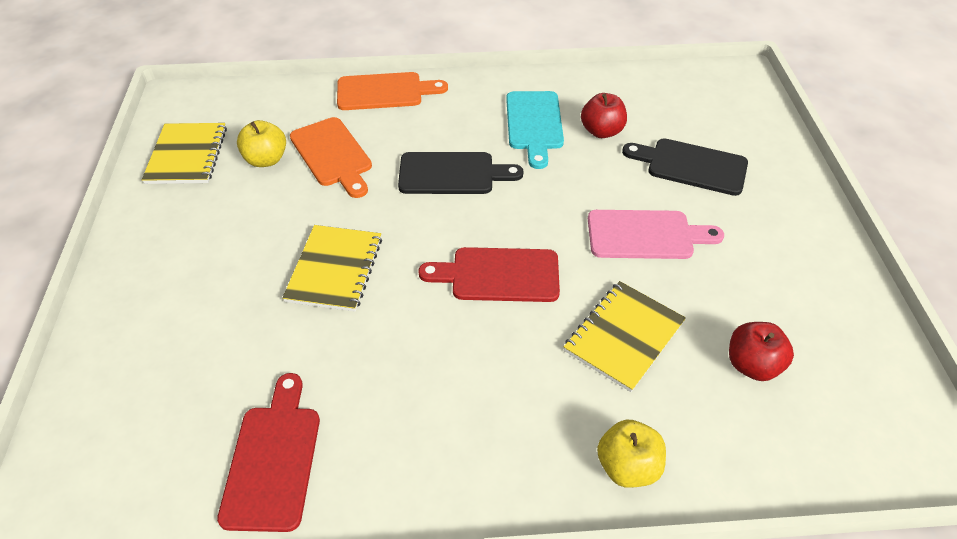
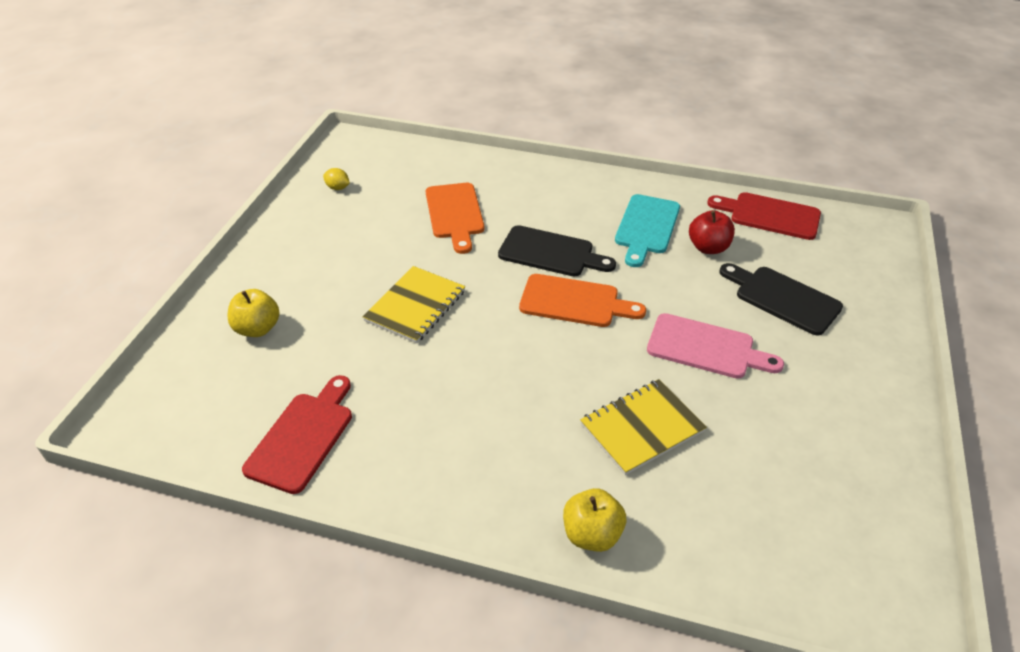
camera: 20 degrees right, 5 degrees down
(187, 155) = (338, 188): yellow notebook -> yellow lemon
(266, 160) = (398, 205): yellow apple -> yellow apple (257, 328)
(384, 92) = (523, 171): orange cutting board -> orange cutting board (574, 302)
(499, 275) = (552, 347): red cutting board -> red cutting board (770, 215)
(752, 365) = (754, 486): red apple -> none

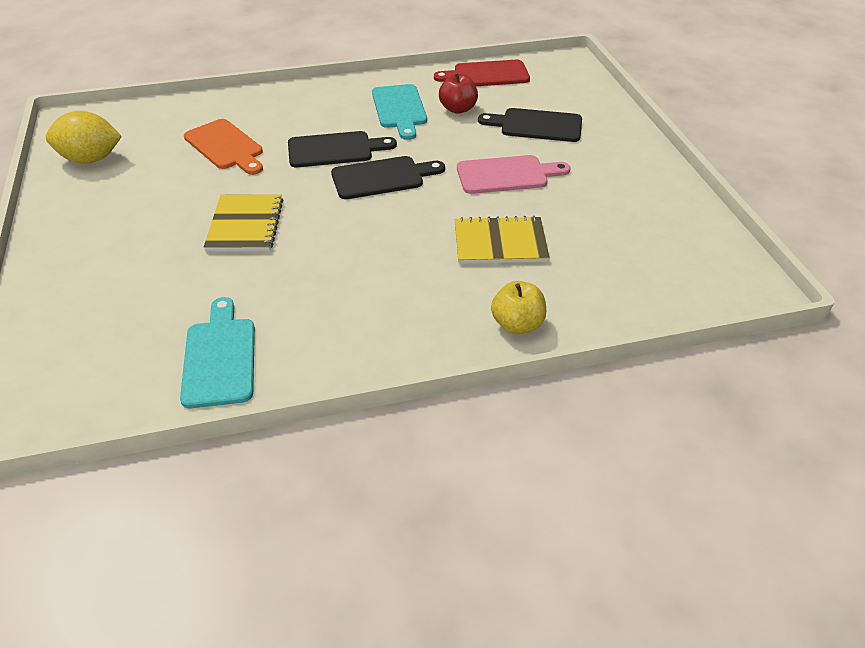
camera: 30 degrees left, 0 degrees up
(257, 328) = (101, 294): yellow apple -> none
(303, 437) = (219, 357): red cutting board -> turquoise cutting board
(338, 188) = (91, 159): yellow lemon -> yellow lemon, size x2.23
(574, 302) = (382, 177): orange cutting board -> black cutting board
(642, 428) = (500, 243): yellow notebook -> yellow notebook turned 60 degrees clockwise

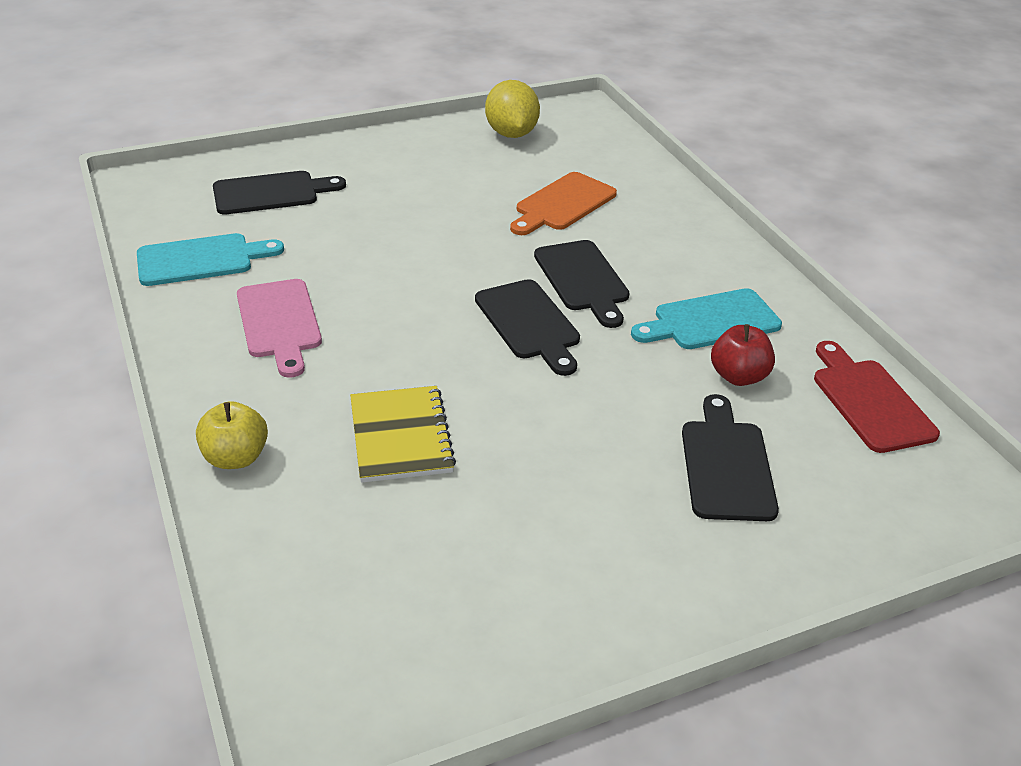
camera: 80 degrees right, 5 degrees down
(111, 310) = (271, 193): none -> black cutting board
(245, 225) = (411, 241): yellow notebook -> none
(506, 175) = (568, 436): pink cutting board -> pink cutting board (279, 323)

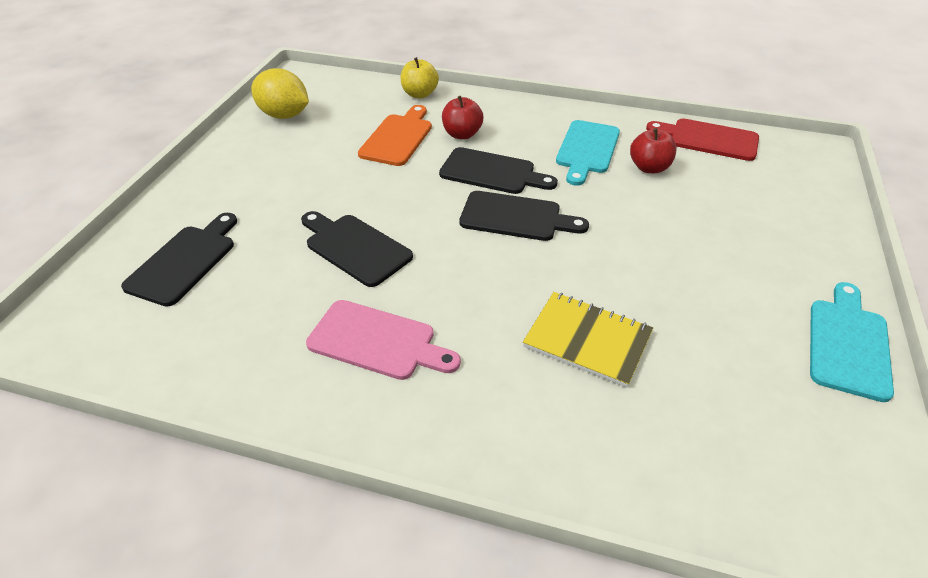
camera: 50 degrees left, 5 degrees up
(201, 260) = (225, 349): turquoise cutting board -> turquoise cutting board (848, 344)
(236, 458) = (535, 453): yellow apple -> yellow apple (419, 94)
(563, 204) = (398, 138): orange cutting board -> orange cutting board turned 150 degrees counterclockwise
(622, 235) = (462, 134): none -> red apple
(726, 465) = (727, 214): black cutting board -> black cutting board (355, 248)

